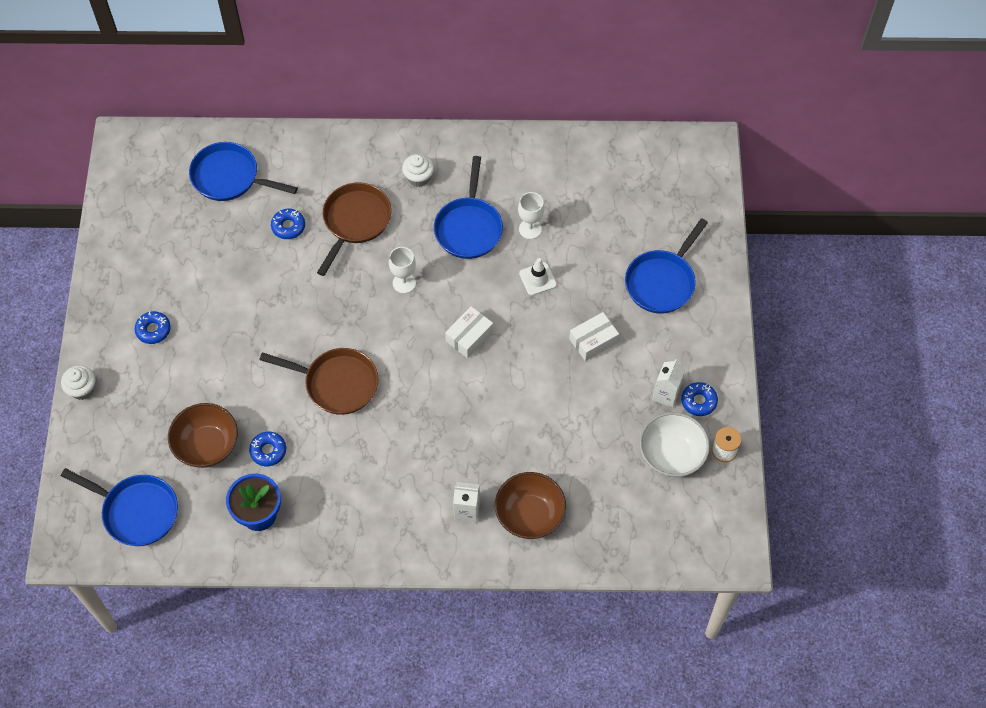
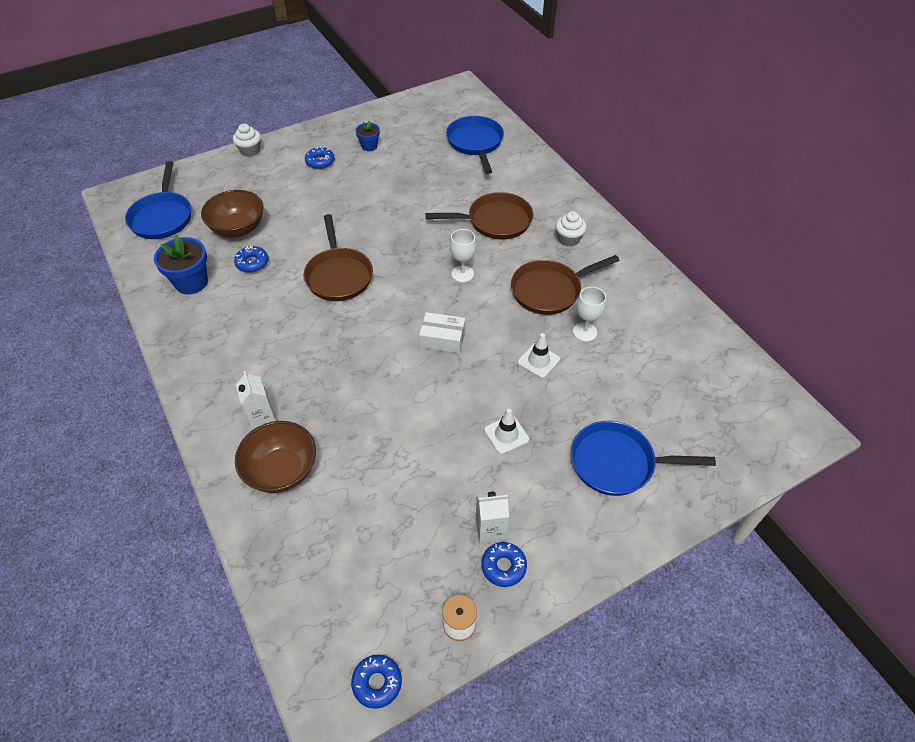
camera: 60 degrees right, 10 degrees down
(161, 273) = (369, 146): none -> blue flower pot
(288, 226) = (459, 188): blue donut -> blue donut (377, 683)
(469, 227) = (549, 290): blue pan -> brown pan
(593, 341) = (506, 435): white box -> white traffic cone
(671, 455) = (421, 570): white bowl -> none

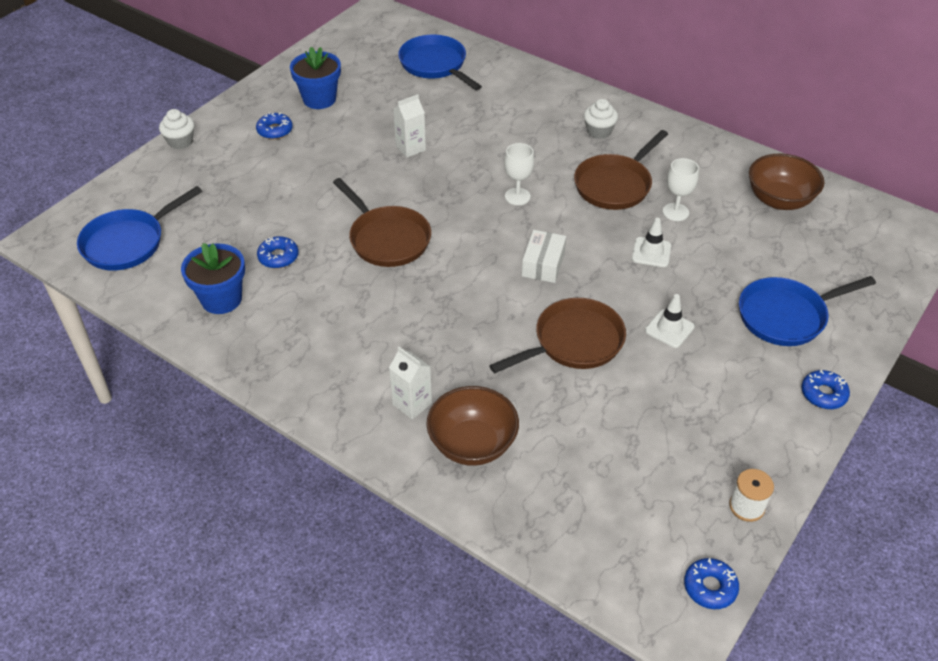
camera: 25 degrees left, 5 degrees down
(162, 217) = (128, 243): blue pan -> blue pan turned 75 degrees clockwise
(238, 228) = (233, 227): brown bowl -> brown bowl (779, 200)
(369, 146) = (319, 99): blue flower pot -> blue flower pot, size x1.70
(442, 339) = (543, 264): white box -> white box turned 60 degrees counterclockwise
(490, 530) = (715, 416): white carton -> white carton (410, 148)
(495, 221) = (513, 136): brown pan -> brown pan (573, 342)
(503, 566) = (750, 442): blue donut -> blue donut (823, 394)

